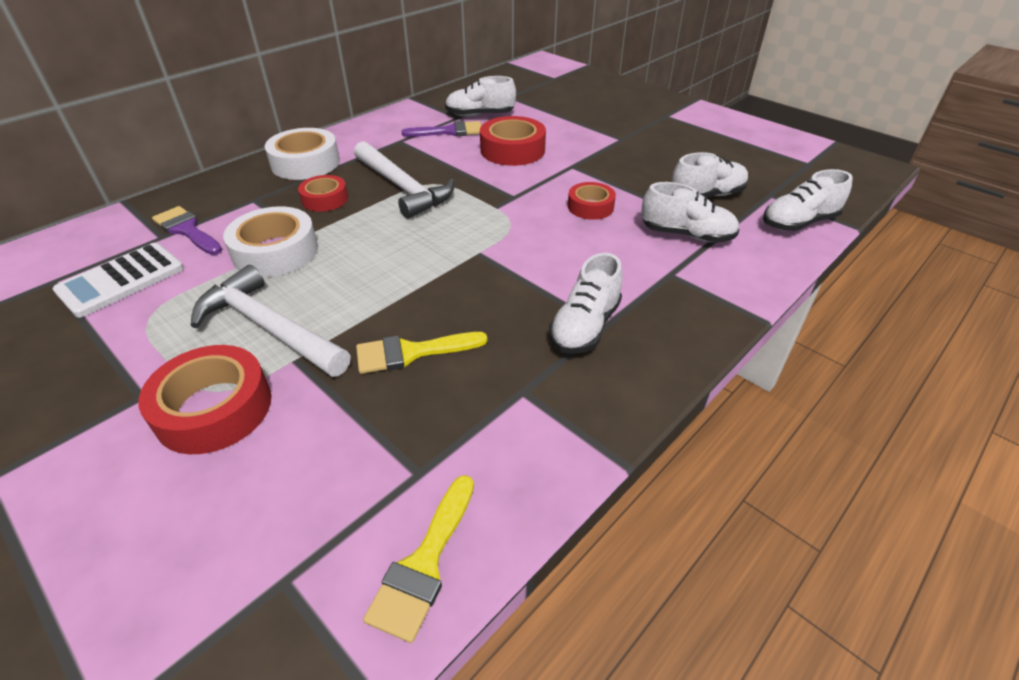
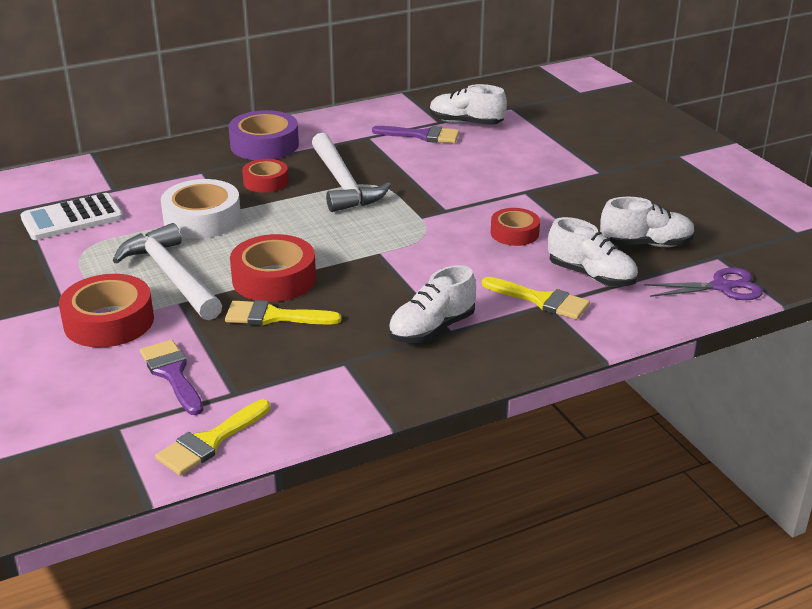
camera: 20 degrees right, 10 degrees down
(187, 230) = (137, 188): purple brush -> purple brush (172, 374)
(305, 163) = (264, 145): white tape -> purple tape
(512, 150) = (475, 165): red tape -> red tape (274, 279)
(663, 270) = (541, 300): none -> yellow brush
(799, 223) = (722, 287): white shoe -> purple scissors

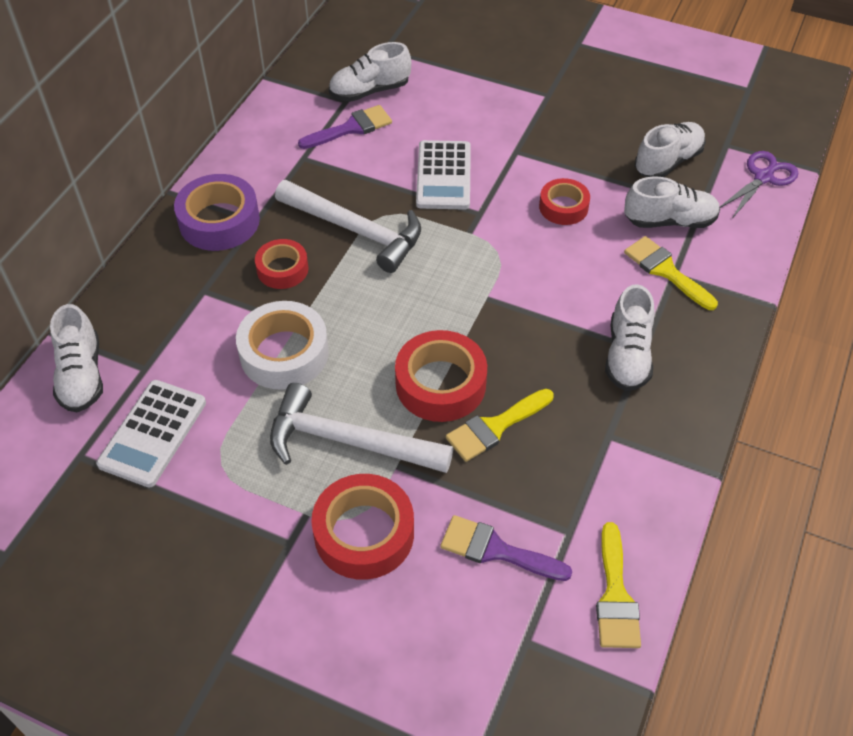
camera: 40 degrees left, 20 degrees up
(78, 177) = (81, 375): none -> white shoe
(449, 182) = (443, 176): none -> white calculator
(541, 300) = (666, 271): yellow brush -> yellow brush turned 120 degrees counterclockwise

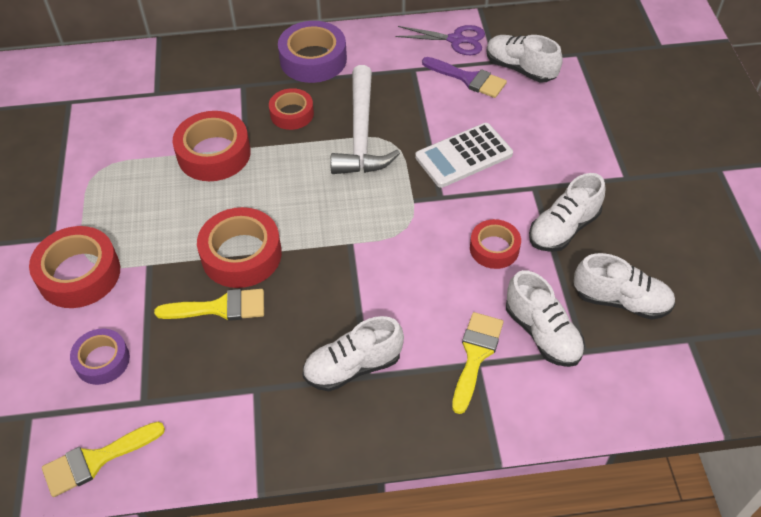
camera: 60 degrees right, 0 degrees up
(81, 375) = (132, 68): white shoe -> white shoe (563, 228)
(153, 433) = (105, 125): white calculator -> none
(284, 353) = (214, 154): white tape -> red tape
(348, 441) = (155, 226): white hammer -> none
(495, 427) = (219, 308): yellow brush -> yellow brush turned 150 degrees clockwise
(496, 550) = (102, 360): purple brush -> purple tape
(763, 177) = (671, 388): purple scissors -> purple scissors (456, 40)

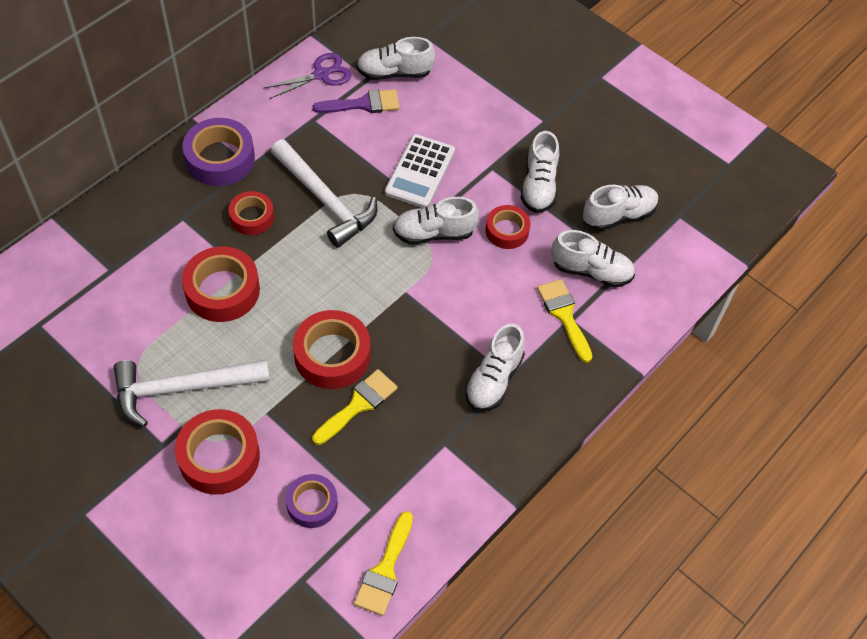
camera: 45 degrees left, 5 degrees up
(110, 206) = (182, 388): none -> white hammer
(425, 211) = (434, 233): none -> white shoe

